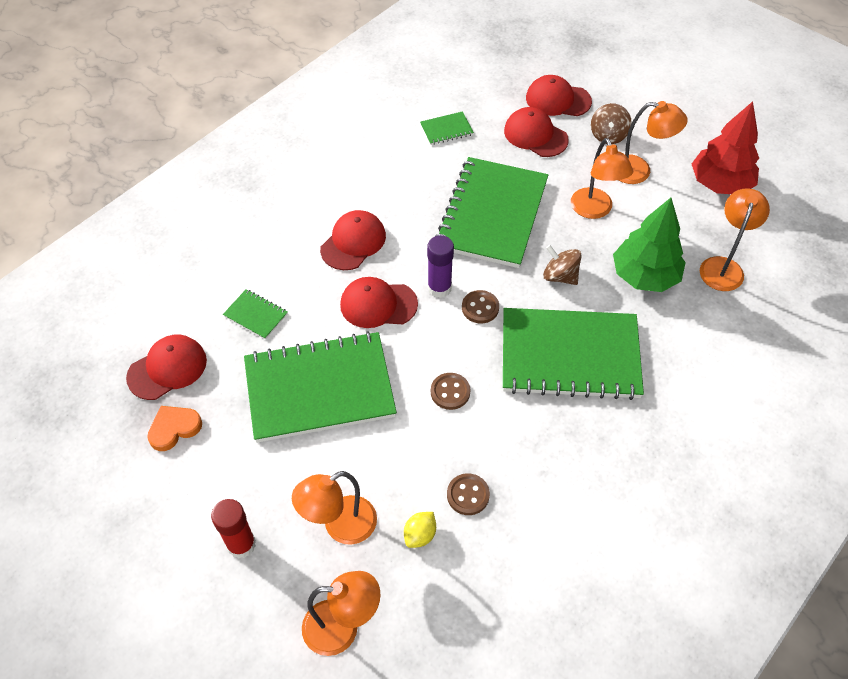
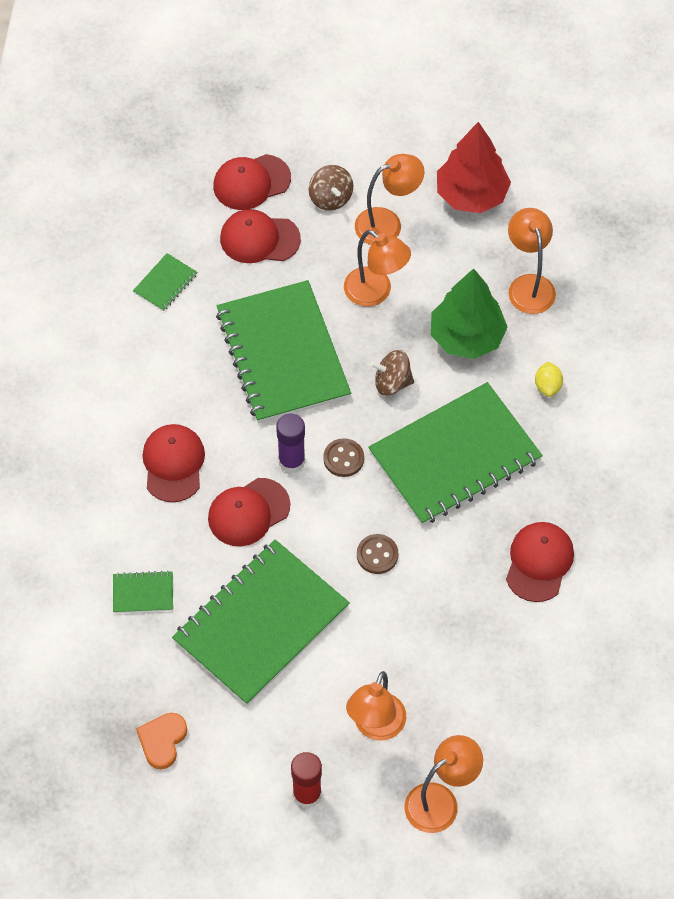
camera: 35 degrees left, 5 degrees up
(167, 369) = (106, 694): red cap -> red cap (539, 562)
(420, 535) = (445, 691): yellow lemon -> yellow lemon (547, 386)
(468, 495) = (459, 634): brown button -> none

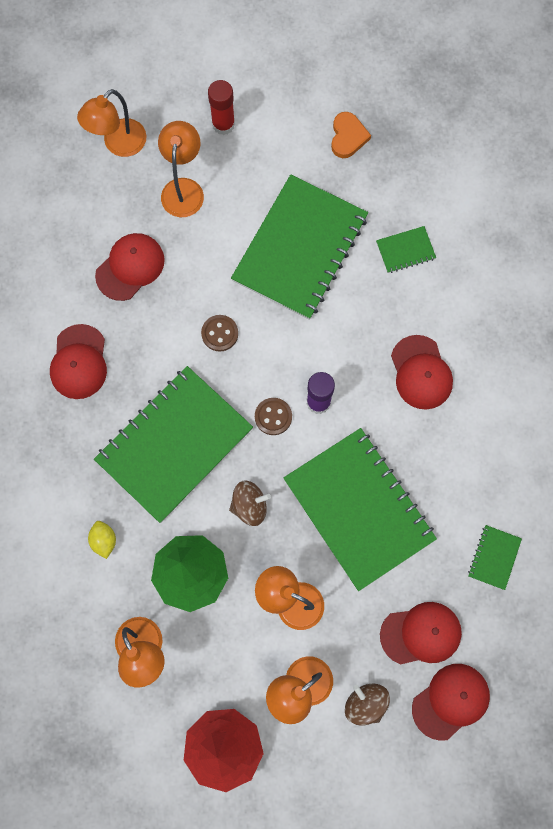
camera: 165 degrees right, 15 degrees up
(248, 512) = (341, 344): red cap -> red cap (130, 267)

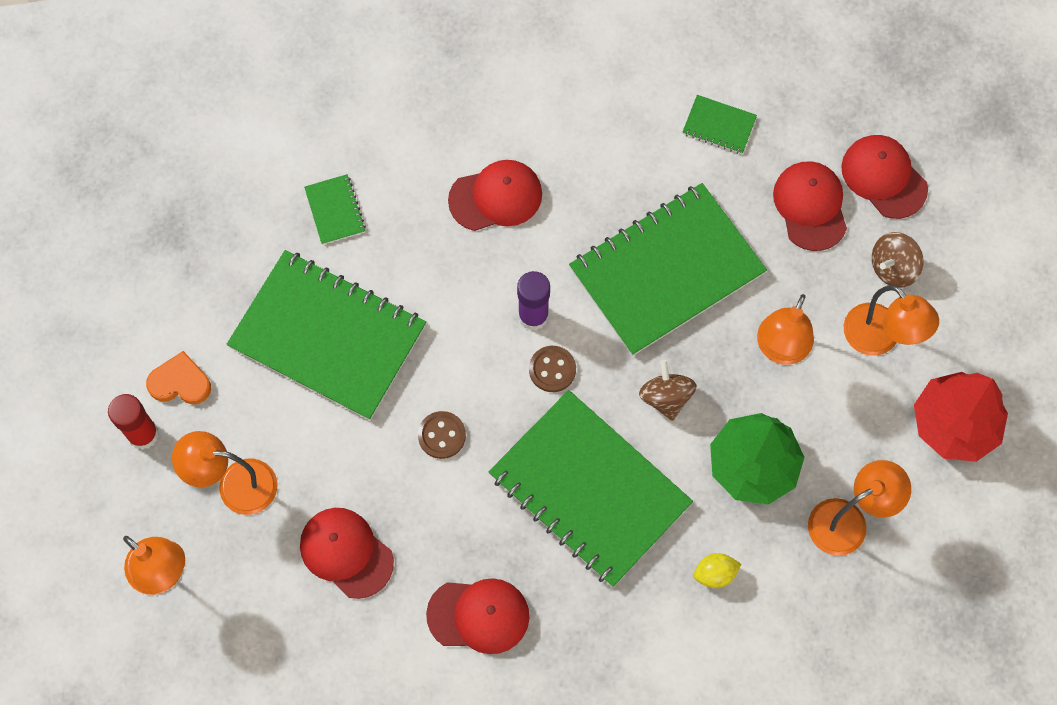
camera: 90 degrees left, 5 degrees down
(348, 137) = (172, 276): orange heart -> orange heart (180, 382)

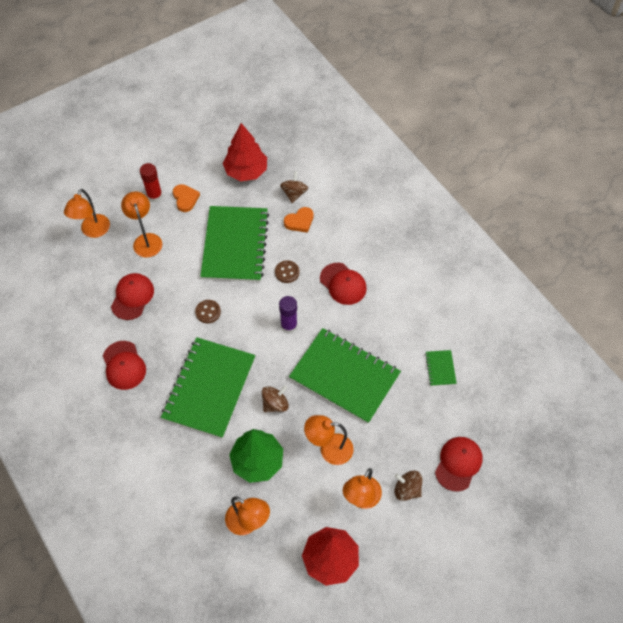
camera: 65 degrees right, 10 degrees down
(177, 254) = (246, 171): none -> red tree
(271, 194) = (294, 193): none -> brown spinning top
(335, 210) = (299, 221): green notebook -> orange heart
(552, 369) = (265, 346): brown button -> brown button (287, 272)
(715, 574) = (190, 466): yellow lemon -> none
(810, 206) = (419, 432): red cap -> none

